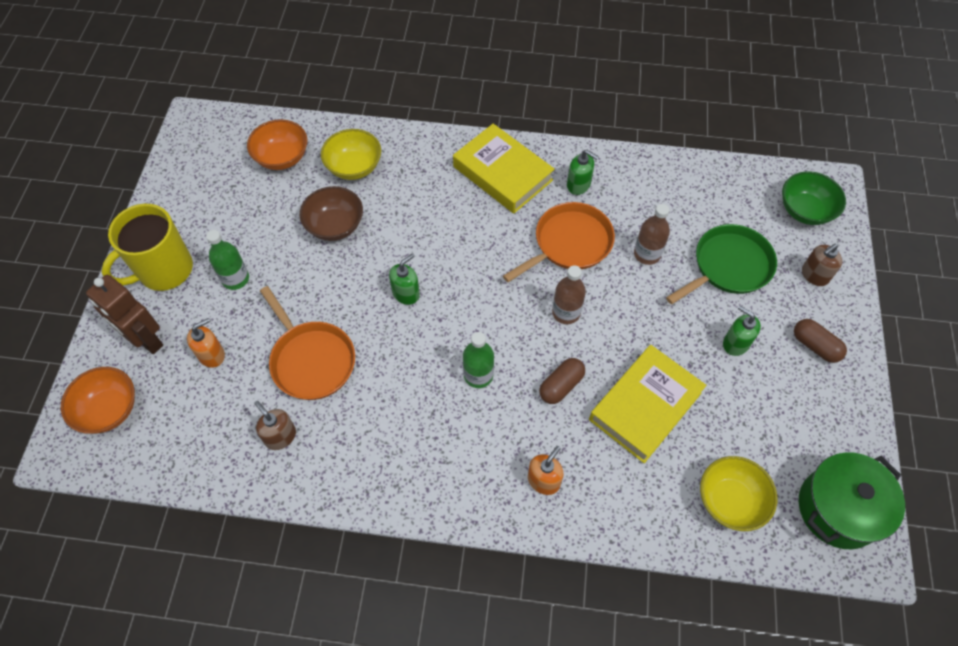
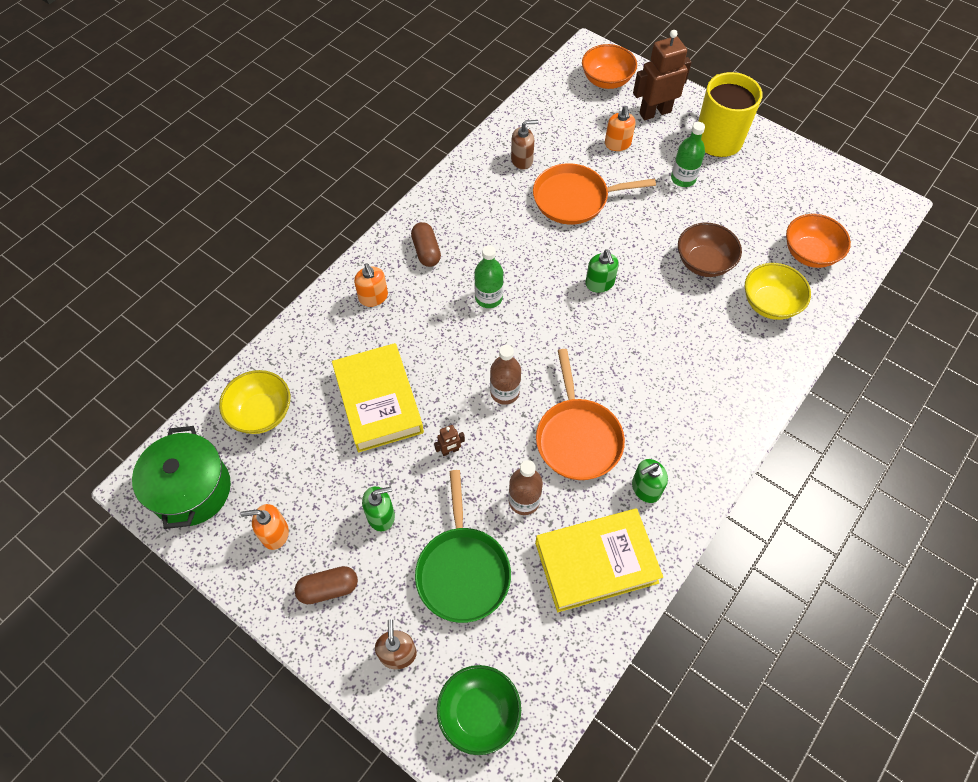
camera: 120 degrees right, 0 degrees up
(502, 173) = (698, 425): yellow book -> yellow book (596, 562)
(561, 386) = (439, 350): brown capsule -> brown capsule (426, 251)
(646, 325) = (450, 451): none -> brown robot
(812, 412) = (274, 533): none -> orange soap dispenser

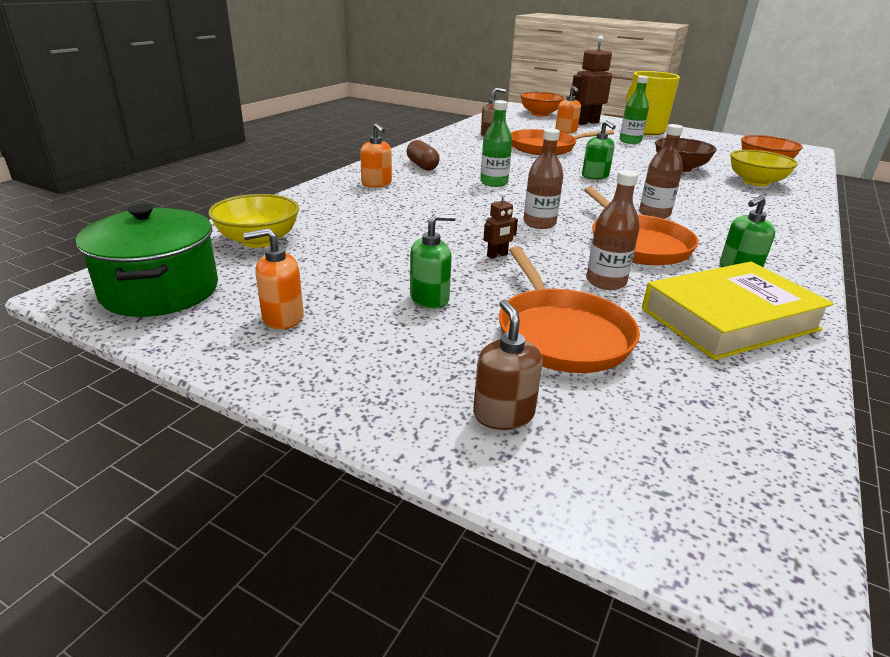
camera: 10 degrees left, 30 degrees down
(328, 588) = (372, 359): brown capsule -> none
(378, 401) = (400, 231): yellow book -> none
(463, 571) = (561, 334): green pan -> orange pan
(479, 713) = (674, 471): green bowl -> none
(621, 377) = (654, 214): none -> brown bottle

